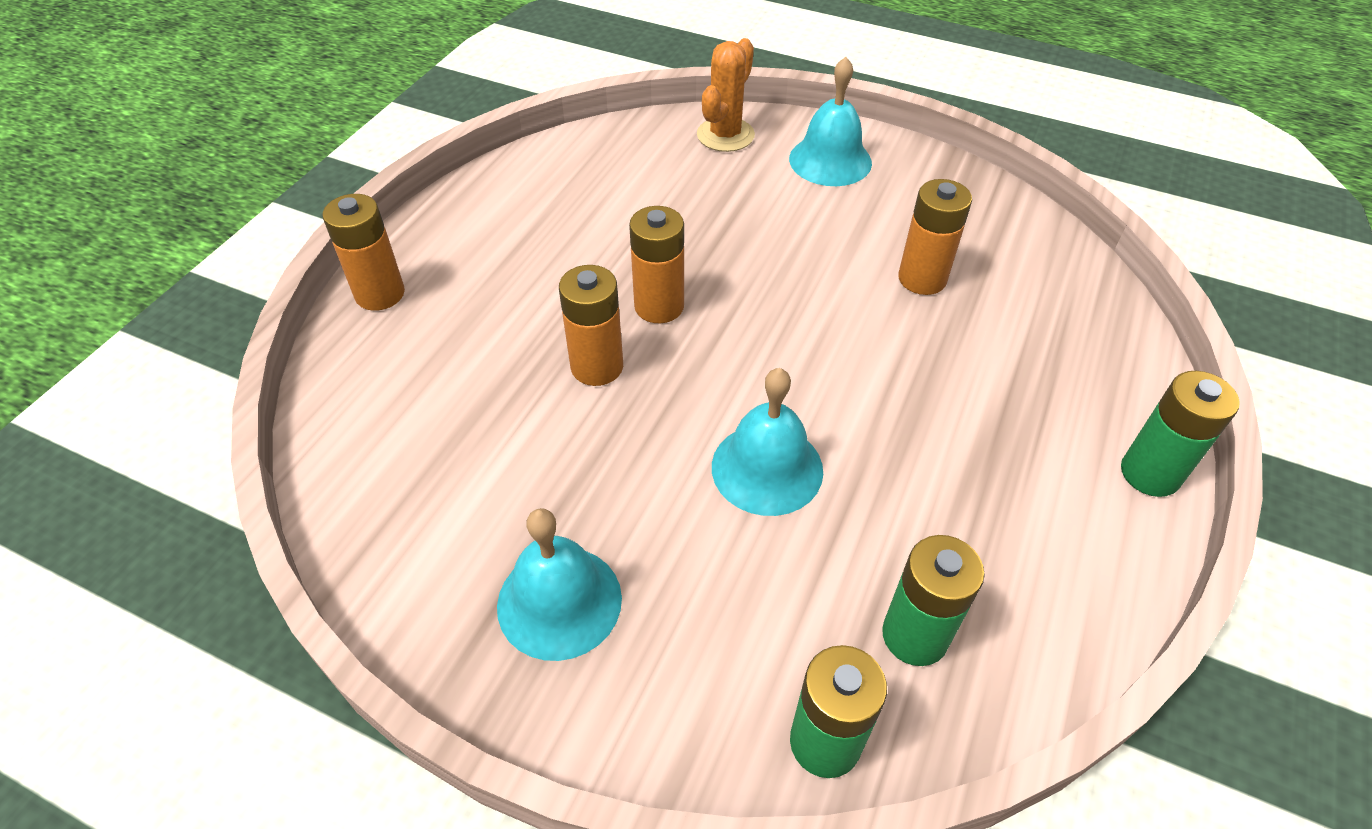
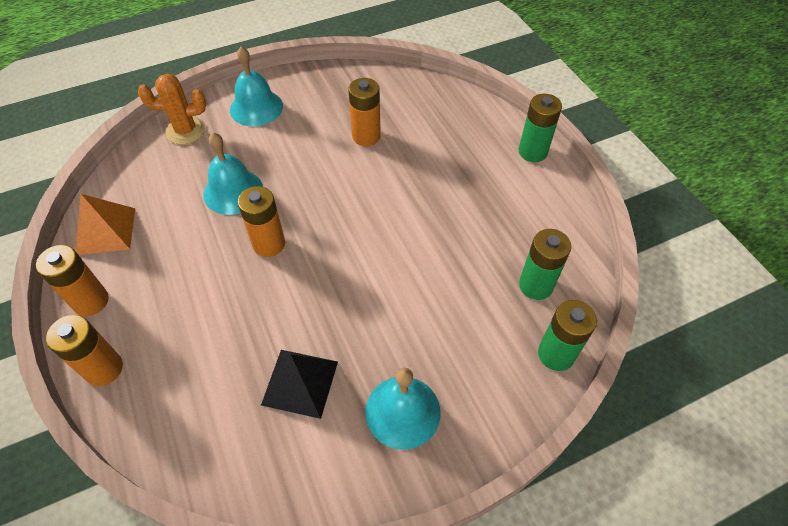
camera: 50 degrees left, 5 degrees up
(506, 466) = (300, 383): none -> black pyramid
(535, 176) = (106, 231): none -> orange pyramid
(597, 366) = (278, 298): orange battery -> orange battery (91, 301)
(725, 135) = (186, 131): orange cactus -> orange cactus turned 75 degrees counterclockwise
(767, 468) = (409, 273): turquoise bell -> turquoise bell (233, 191)

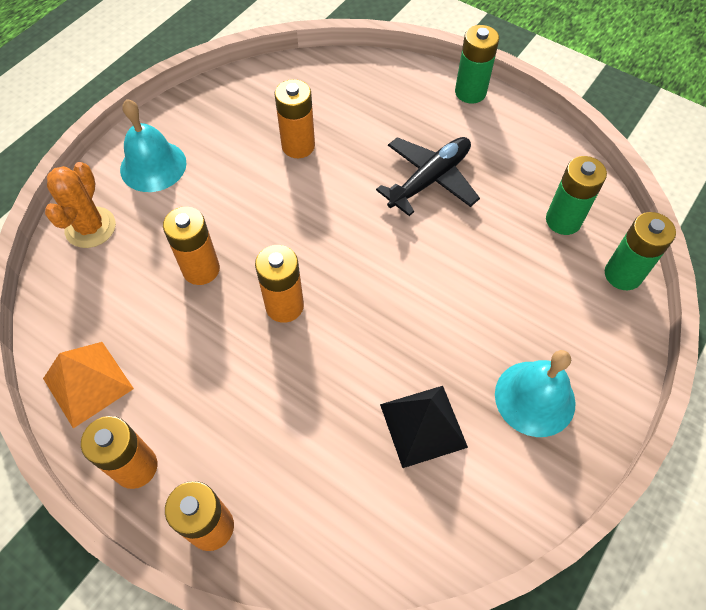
camera: 30 degrees left, 5 degrees up
(186, 131) = (90, 227): orange cactus -> orange cactus turned 45 degrees counterclockwise
(233, 191) = (201, 269): turquoise bell -> orange battery
(448, 203) = (430, 179): none -> black plane

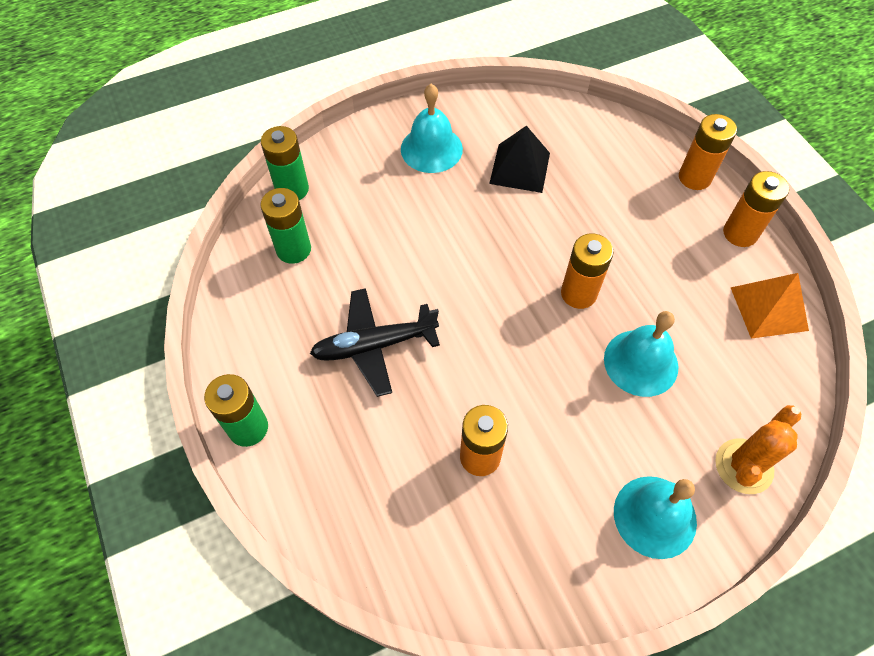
camera: 150 degrees left, 0 degrees up
(201, 269) = (641, 362): orange battery -> turquoise bell

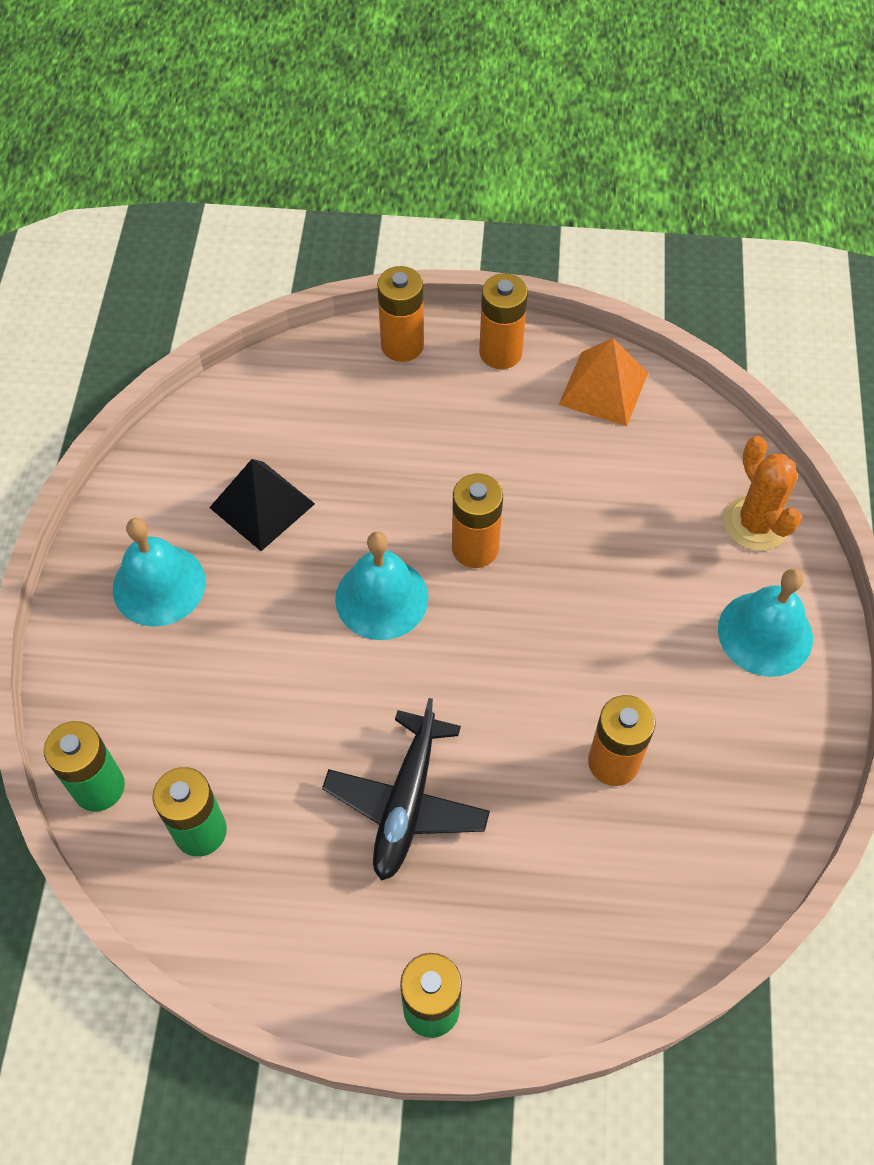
camera: 60 degrees left, 0 degrees up
(641, 362) = (594, 541): turquoise bell -> turquoise bell (381, 598)

